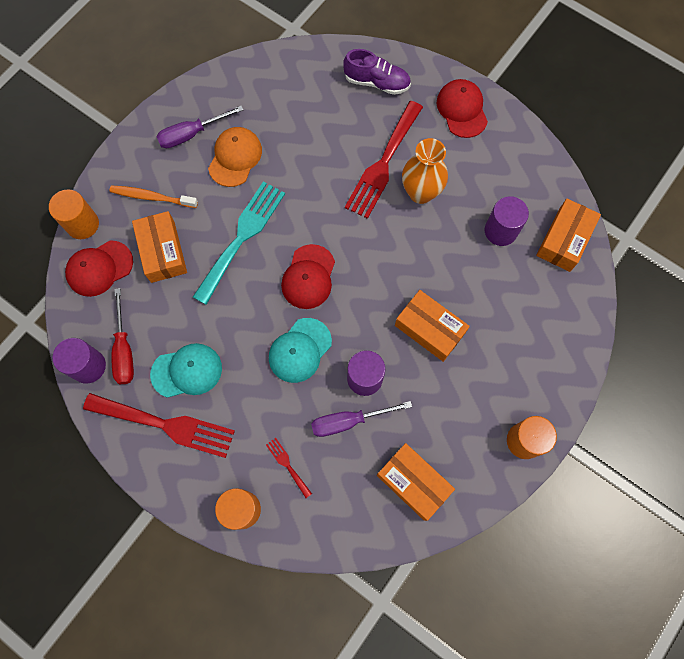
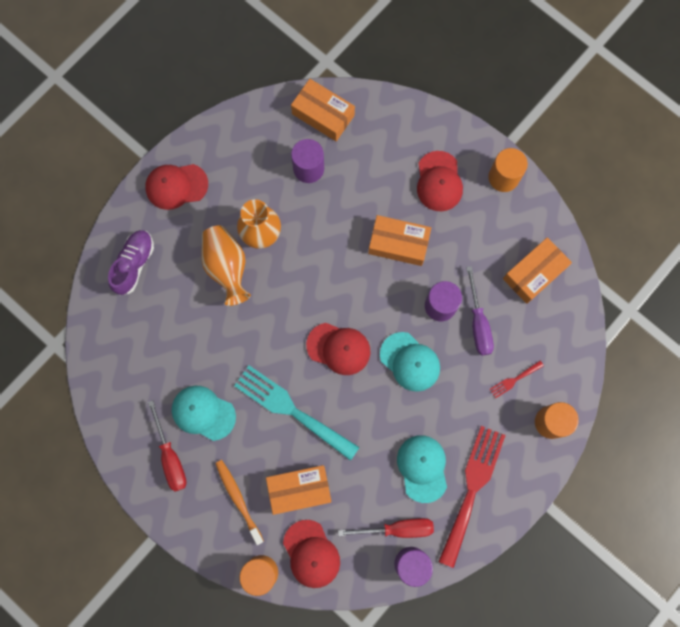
camera: 85 degrees left, 5 degrees up
(152, 197) = (238, 499): orange toothbrush -> orange toothbrush turned 135 degrees clockwise
(191, 134) = (170, 457): purple screwdriver -> red screwdriver
(235, 158) = (203, 413): orange cap -> turquoise cap
(383, 164) = (227, 267): red fork -> orange vase
(430, 329) = (398, 243): orange box -> orange box turned 60 degrees clockwise
(507, 368) = (439, 181): none -> red cap

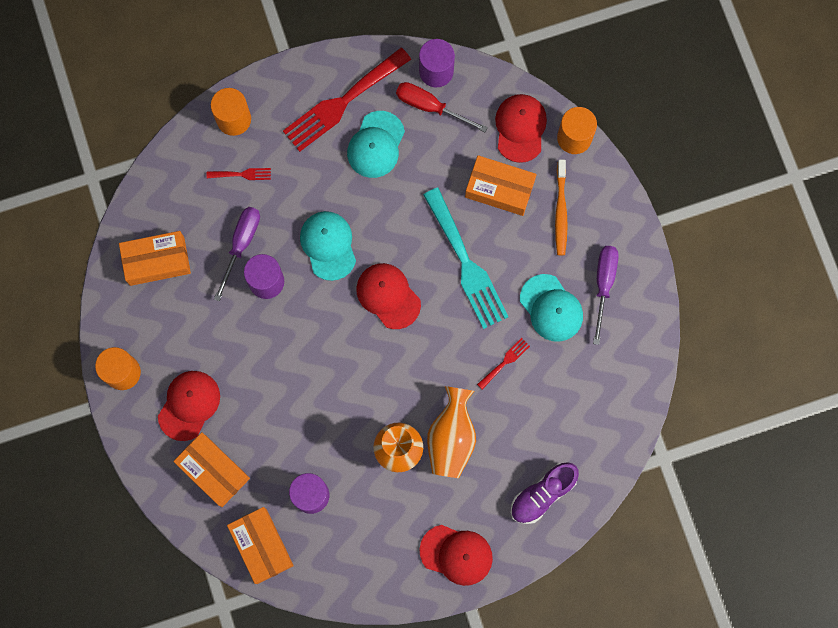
camera: 150 degrees left, 0 degrees up
(170, 457) = (603, 284): red screwdriver -> purple screwdriver
(217, 349) = (505, 362): none -> red fork
(398, 243) = (268, 365): orange box -> orange box (213, 471)

